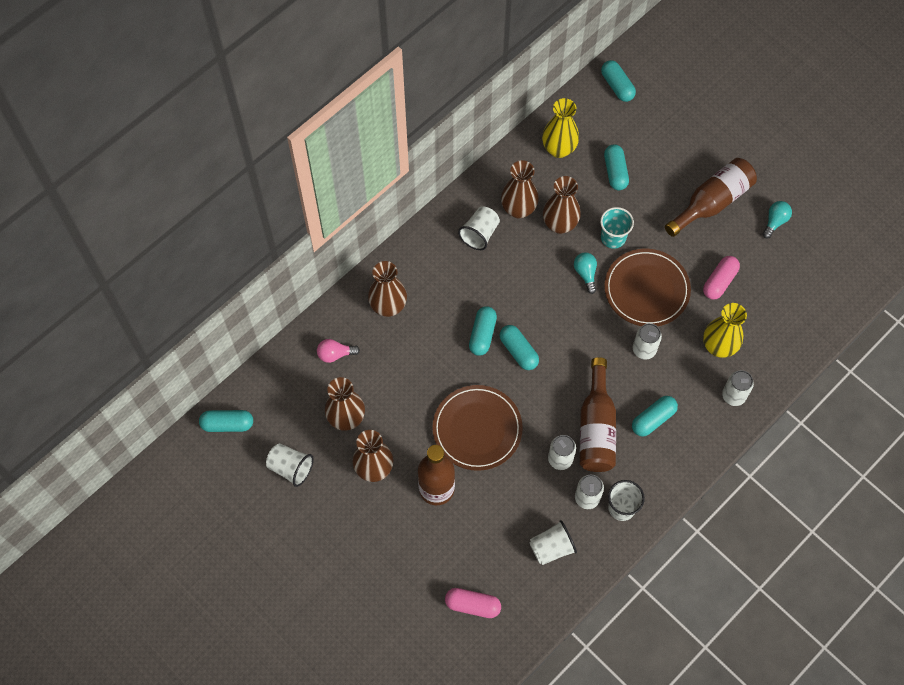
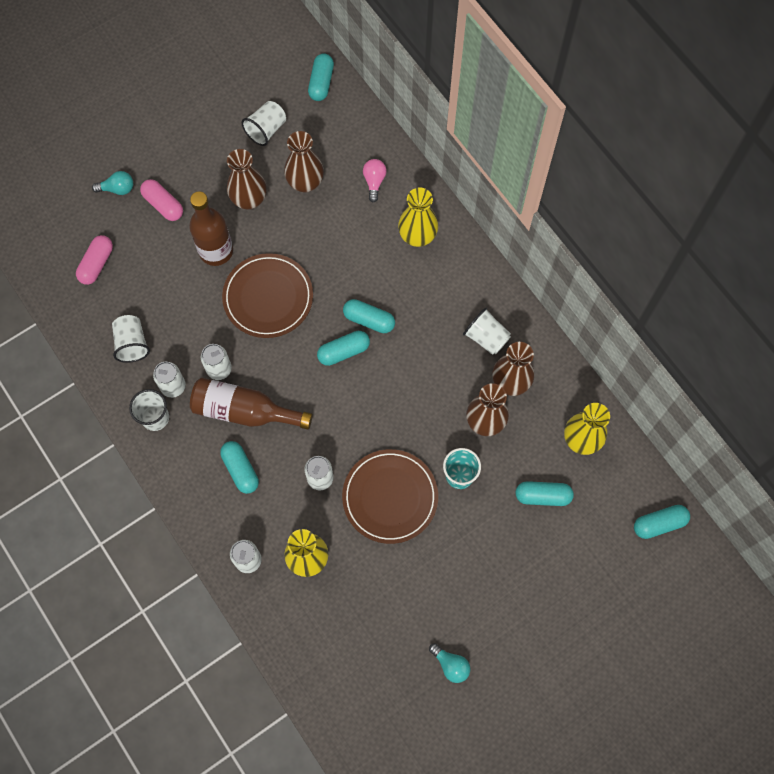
camera: 100 degrees right, 5 degrees up
(388, 306) = (417, 236): brown vase -> yellow vase
(585, 274) = (420, 437): turquoise light bulb -> turquoise light bulb (117, 189)
(711, 202) = (487, 596): brown bottle -> none
(719, 282) = (385, 580): pink capsule -> pink capsule (163, 205)

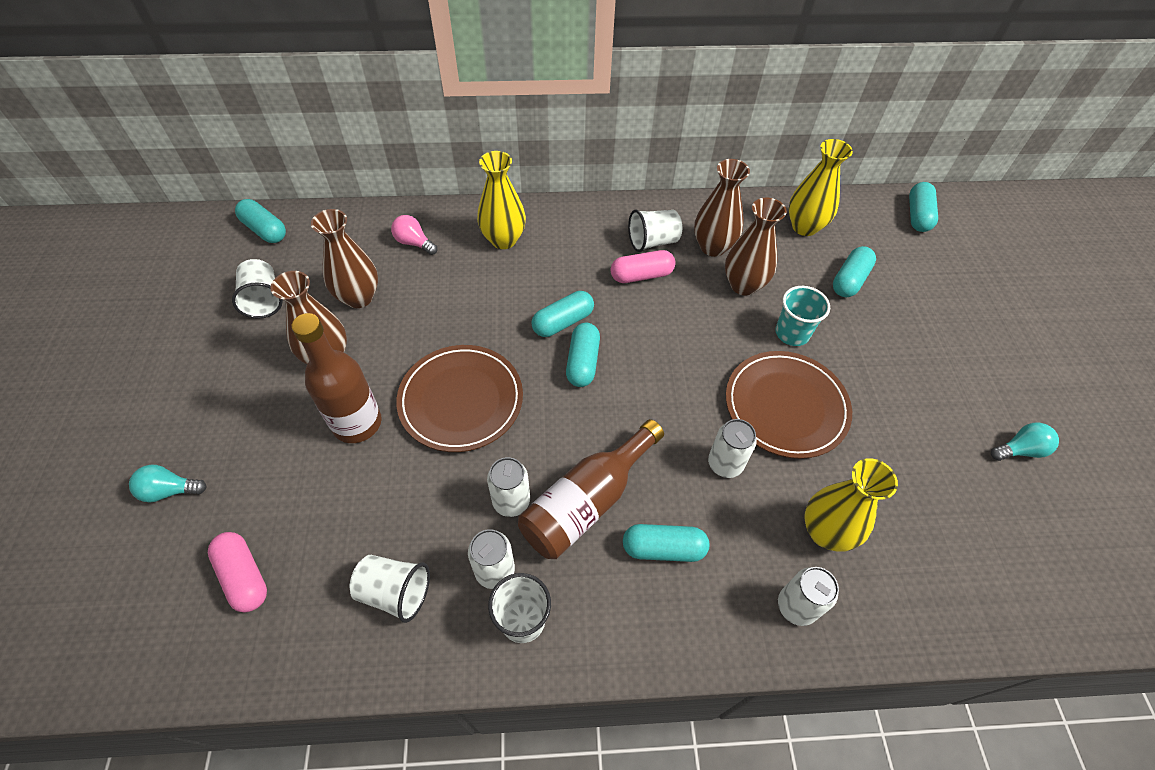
camera: 60 degrees left, 15 degrees down
(117, 189) = (170, 490): turquoise light bulb -> turquoise light bulb turned 120 degrees counterclockwise
(163, 205) = (244, 449): pink capsule -> pink capsule (641, 275)

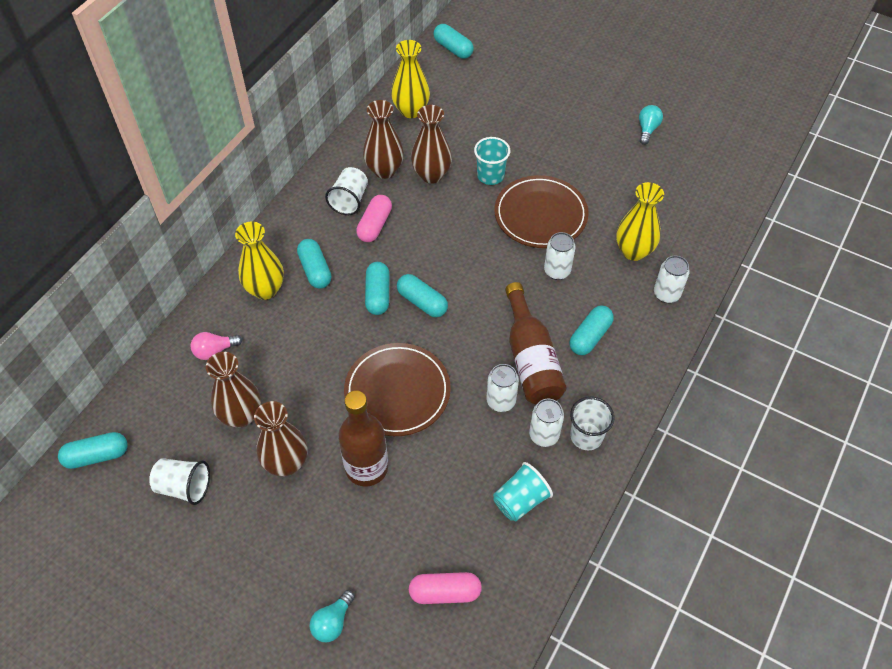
camera: 55 degrees left, 0 degrees up
(395, 592) = (520, 500): white cup -> turquoise cup
(849, 280) = (474, 119): turquoise capsule -> turquoise capsule (315, 270)

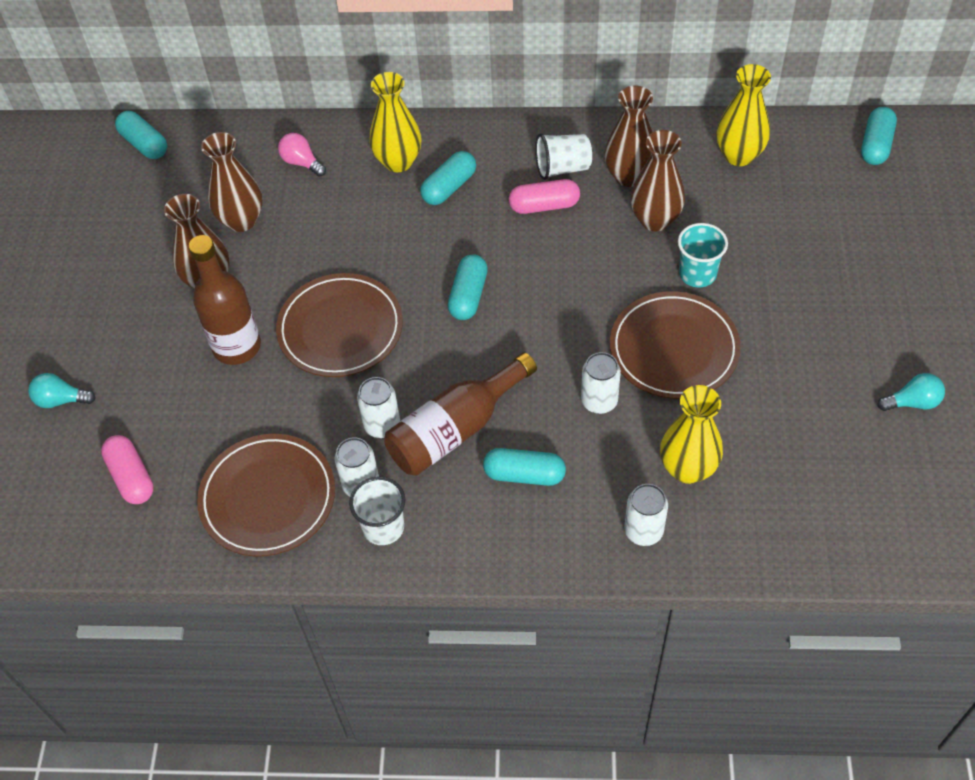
camera: 65 degrees right, 0 degrees up
(184, 487) = (144, 220): white cup -> none
(378, 294) = (452, 253): turquoise capsule -> none
(520, 500) = (268, 498): turquoise cup -> brown plate

